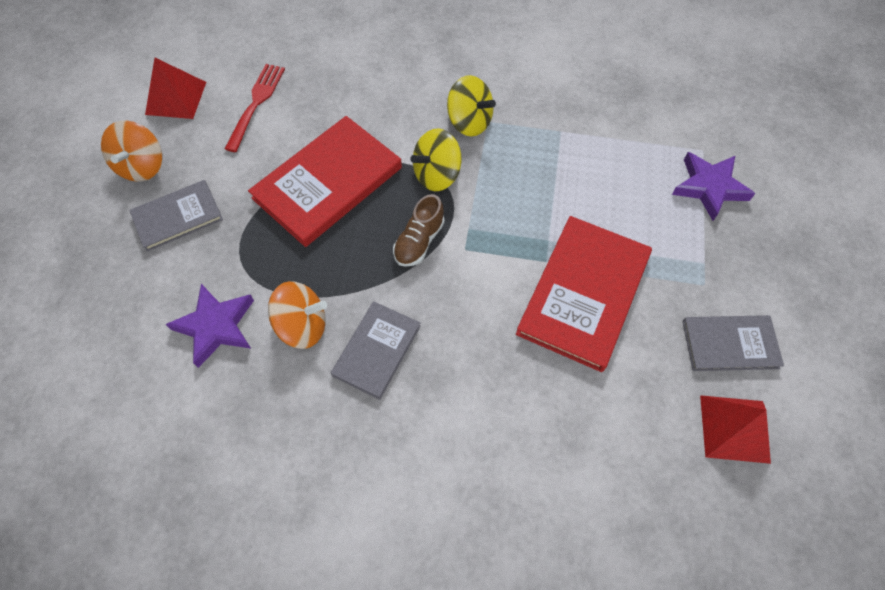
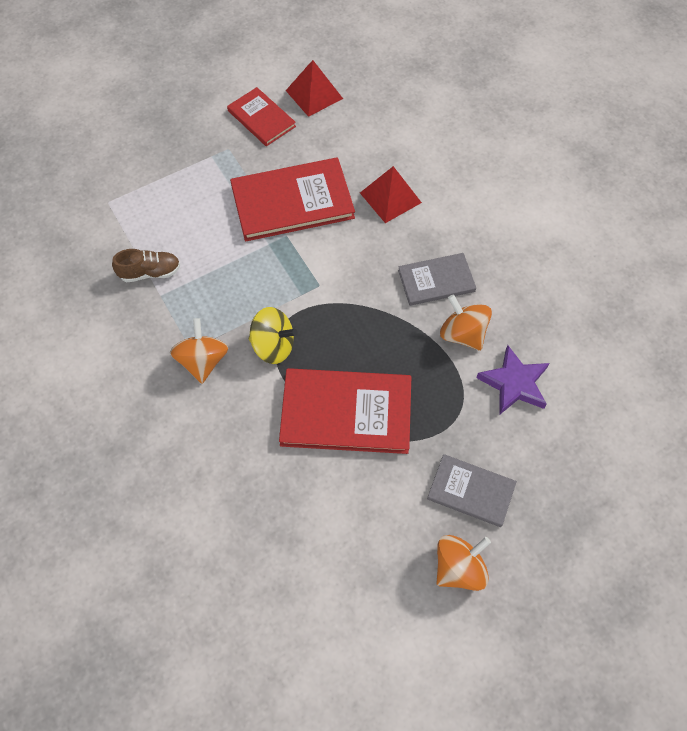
camera: 130 degrees left, 0 degrees up
(176, 98) = (374, 617): red pyramid -> red pyramid (390, 197)
(256, 104) = (321, 539): red fork -> none
(419, 241) = (339, 315): brown shoe -> brown shoe (150, 272)
(469, 122) = (202, 361): yellow spinning top -> orange spinning top
(709, 187) = (142, 182): purple star -> none
(729, 344) = (261, 118): grey book -> red book

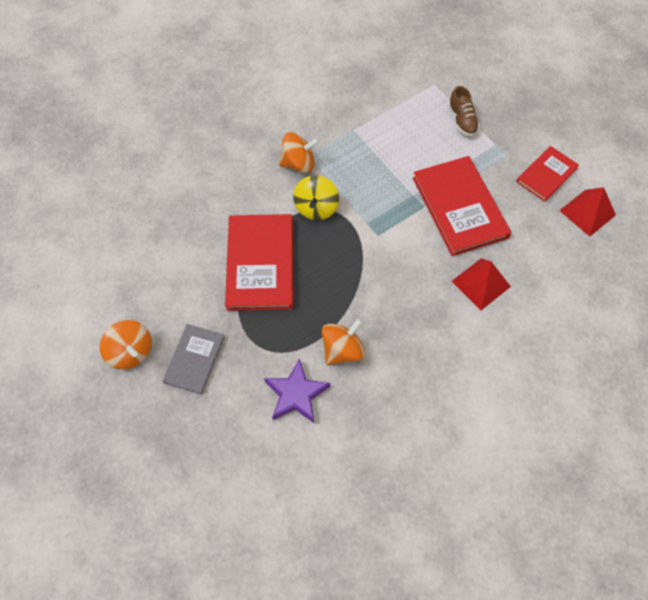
camera: 85 degrees right, 0 degrees up
(150, 272) = (373, 120): brown shoe -> brown shoe (462, 121)
(436, 281) = (395, 326): grey book -> none

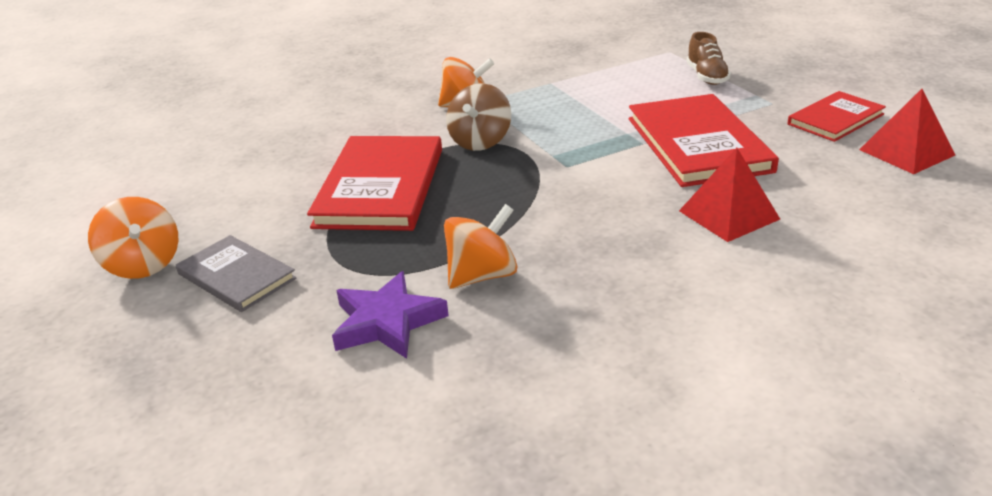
camera: 10 degrees right, 30 degrees down
(194, 359) = (236, 276): grey book -> grey book turned 75 degrees counterclockwise
(316, 208) = (480, 141): yellow spinning top -> brown spinning top

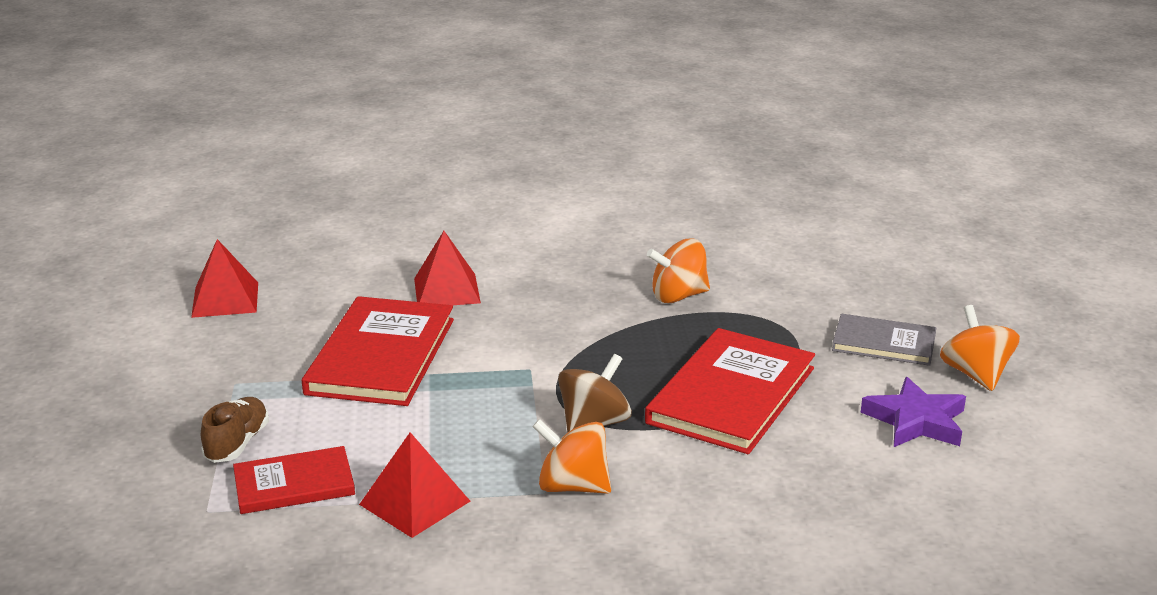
camera: 160 degrees left, 5 degrees down
(236, 276) = (884, 343): grey book -> grey book turned 45 degrees counterclockwise
(387, 322) = (764, 284): purple star -> purple star (916, 421)
(557, 79) = (415, 502): none -> red pyramid
(835, 119) = (216, 346): red book -> red book (294, 484)

